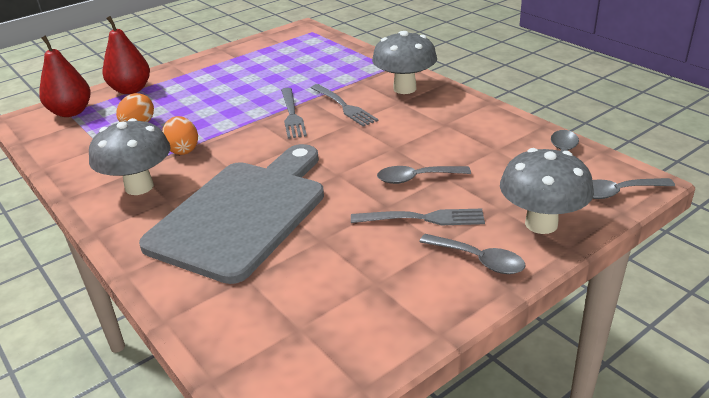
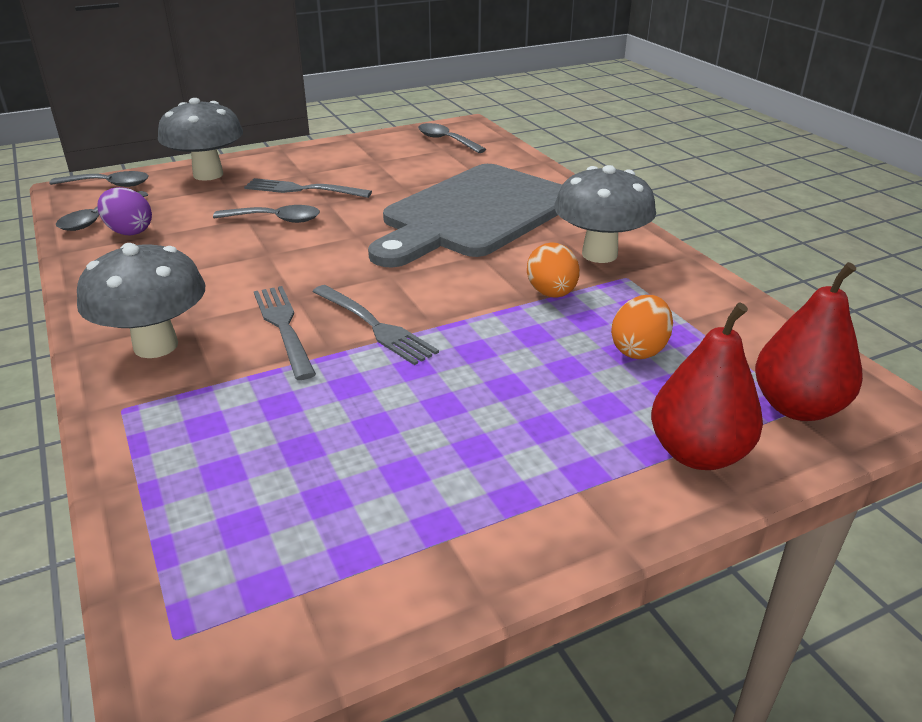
camera: 170 degrees left, 0 degrees up
(292, 115) = (374, 326): grey fork -> grey fork turned 135 degrees clockwise
(478, 260) = (286, 162): grey spoon -> grey spoon (446, 140)
(520, 148) = (129, 231): none -> purple egg

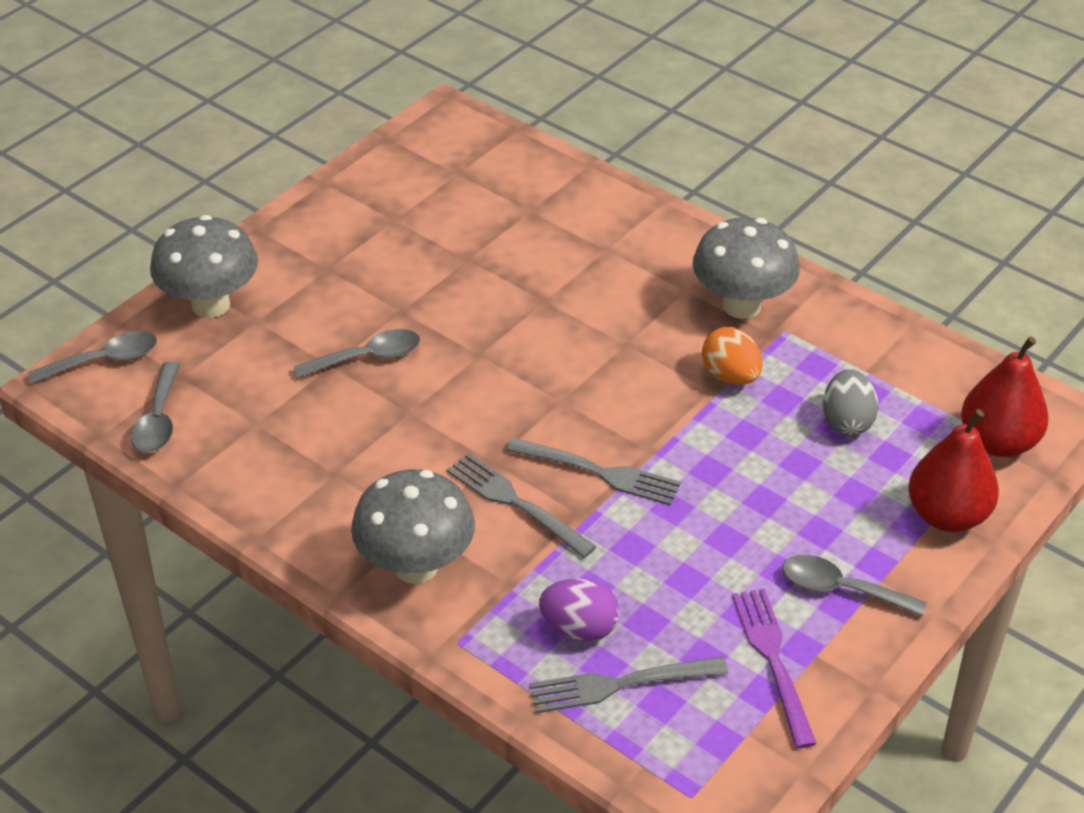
camera: 25 degrees left, 10 degrees up
(129, 231) = (219, 428): purple egg -> purple egg (579, 628)
(303, 189) = (352, 298): grey fork -> grey fork (621, 684)
(395, 527) = (773, 660): none -> purple fork
(446, 140) = (447, 154): grey spoon -> grey spoon (841, 589)
(475, 214) = (577, 281): grey cutting board -> none
(639, 350) = (847, 421): orange egg -> grey egg

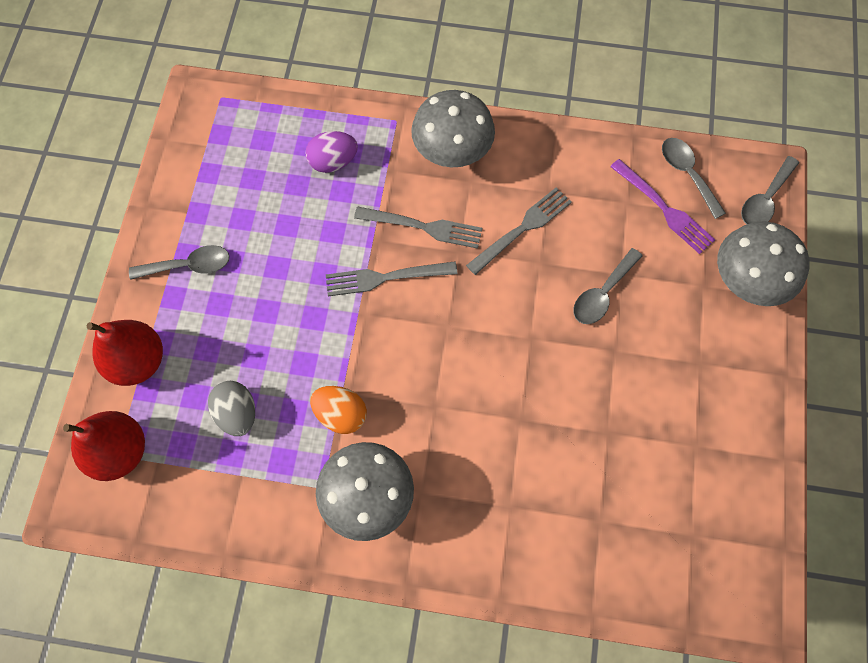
camera: 150 degrees right, 25 degrees up
(621, 684) = (290, 139): grey fork -> grey fork (522, 229)
(773, 660) = (211, 196): purple fork -> purple fork (664, 208)

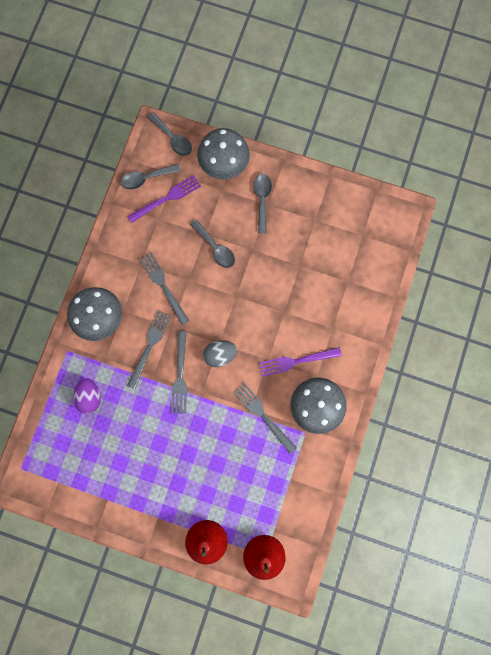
camera: 80 degrees left, 10 degrees up
(188, 266) = (147, 501): grey spoon -> grey spoon (262, 200)
(237, 413) = (252, 478): grey egg -> grey egg (220, 355)
(341, 414) = (263, 416): orange egg -> grey fork
(440, 454) = (296, 361): none -> purple fork

